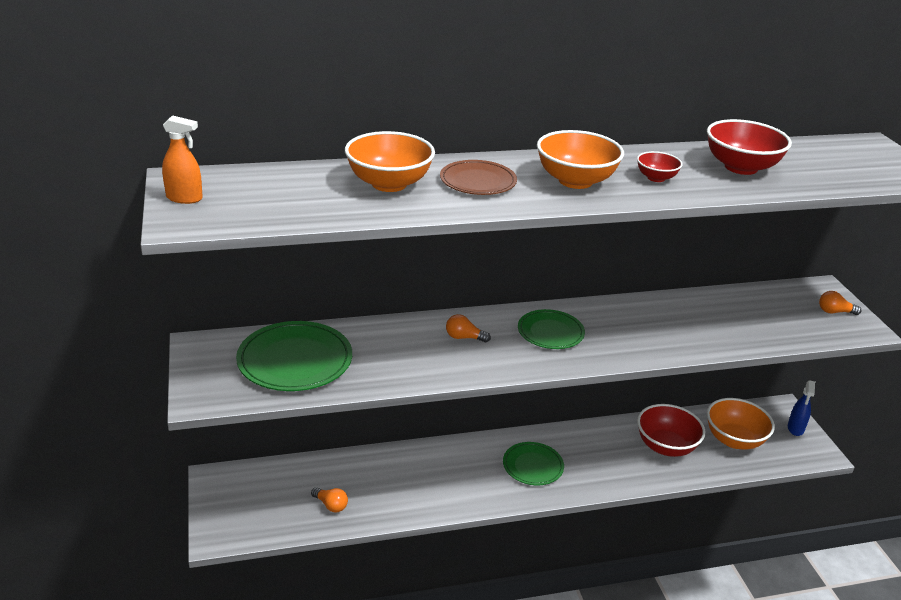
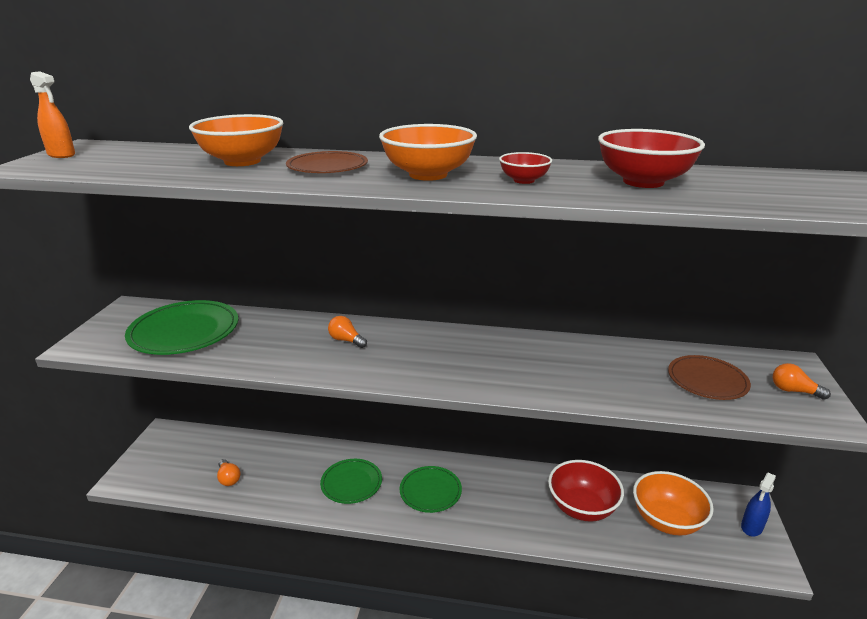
camera: 25 degrees right, 5 degrees down
(550, 332) = (434, 351): green plate -> green plate (351, 483)
(774, 315) = (707, 380): none -> brown plate

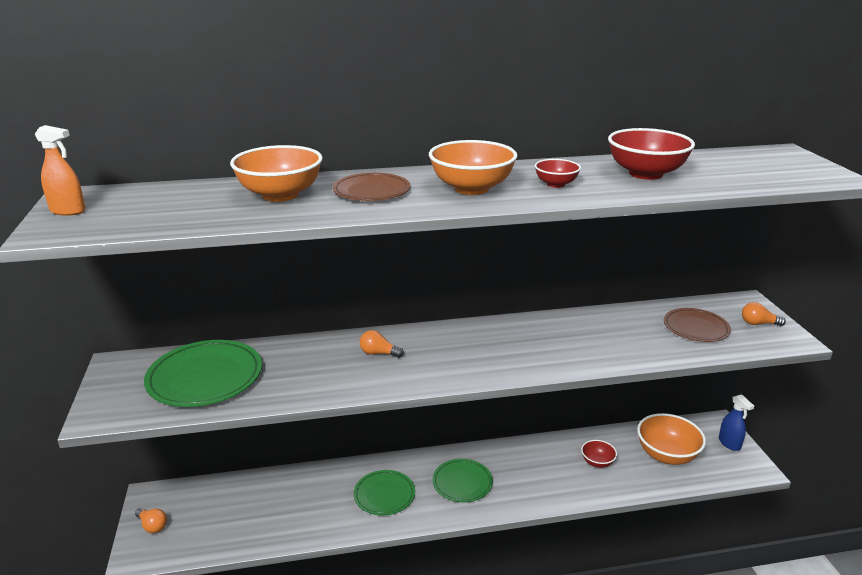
camera: 20 degrees left, 0 degrees up
(229, 478) = (256, 523): orange light bulb -> orange light bulb (152, 526)
(582, 507) = (597, 462): red bowl -> red bowl, size x0.53
(751, 527) = (729, 443): blue spray bottle -> blue spray bottle turned 45 degrees counterclockwise

